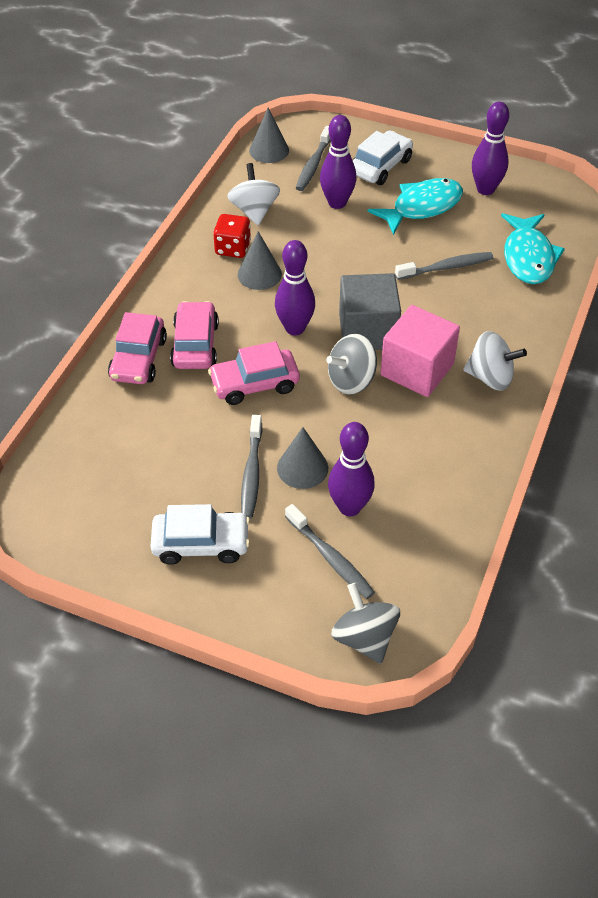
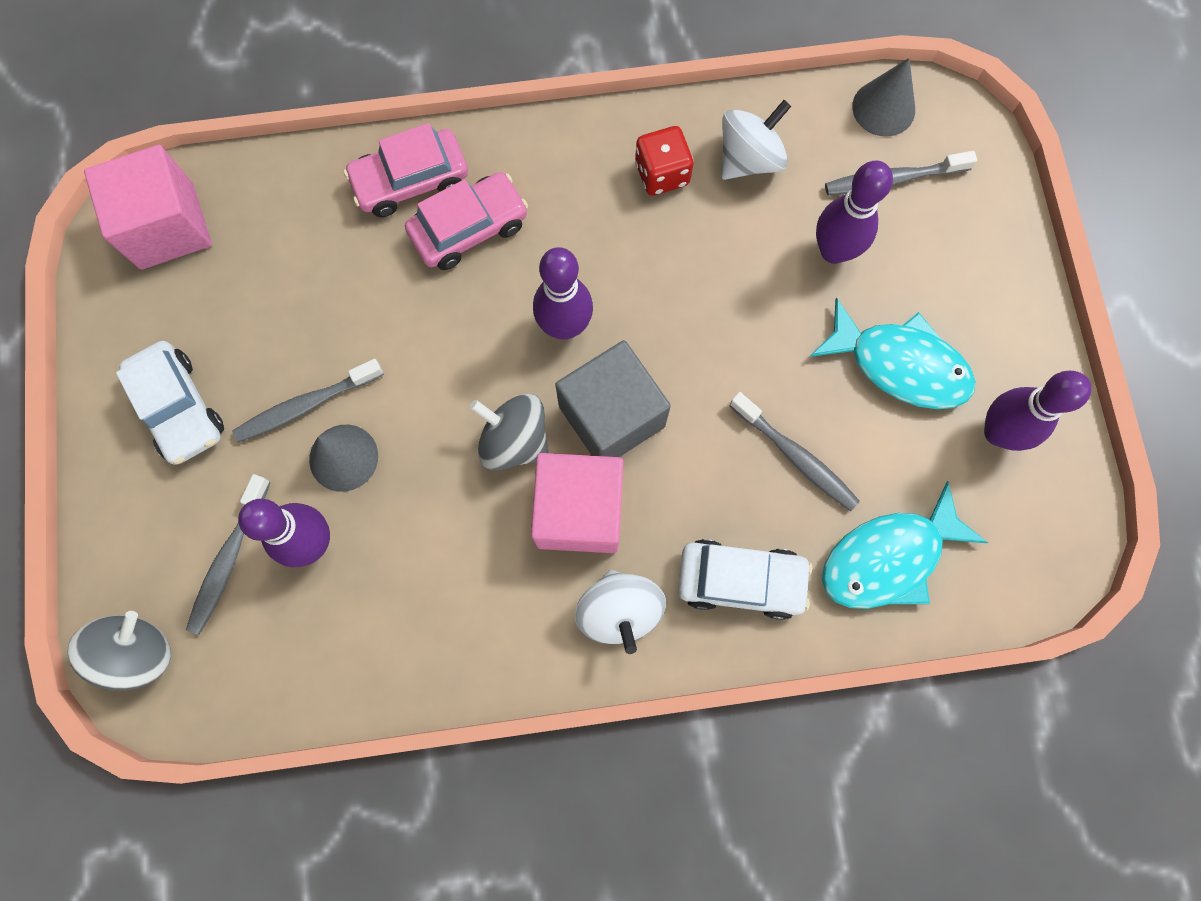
camera: 60 degrees right, 25 degrees up
(59, 498) = (167, 226): none -> pink cube
(255, 384) = (444, 331): pink car -> none
(259, 274) = (635, 231): grey cone -> none
(380, 166) = (950, 266): white car -> white car (740, 580)

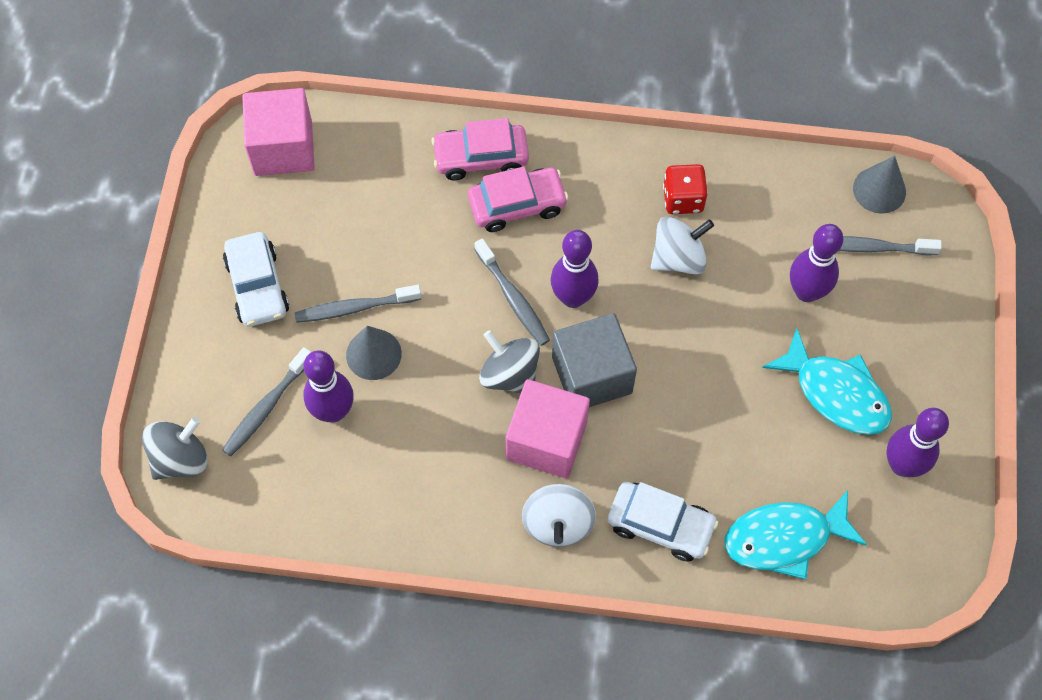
camera: 15 degrees right, 10 degrees down
(749, 159) = (757, 204): white spinning top -> white spinning top (678, 258)
(795, 456) = (731, 442): grey toothbrush -> grey toothbrush (513, 298)

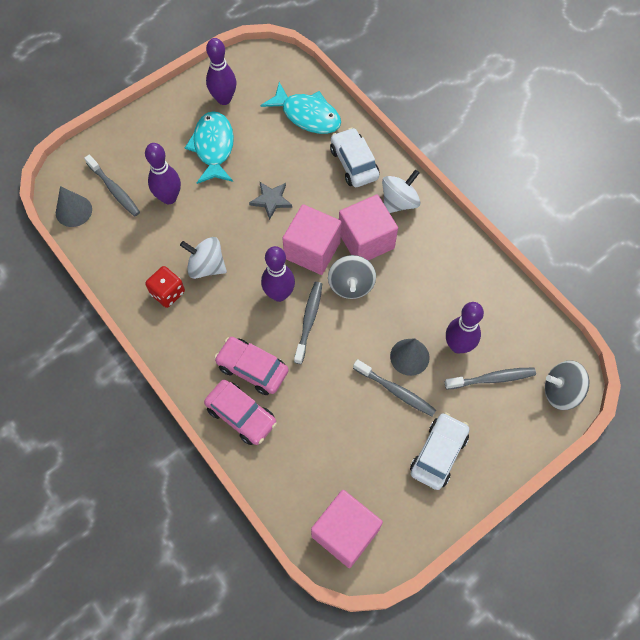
camera: 135 degrees left, 0 degrees up
(592, 375) = (312, 250): grey cube -> pink cube
(699, 390) = (271, 200): none -> grey star

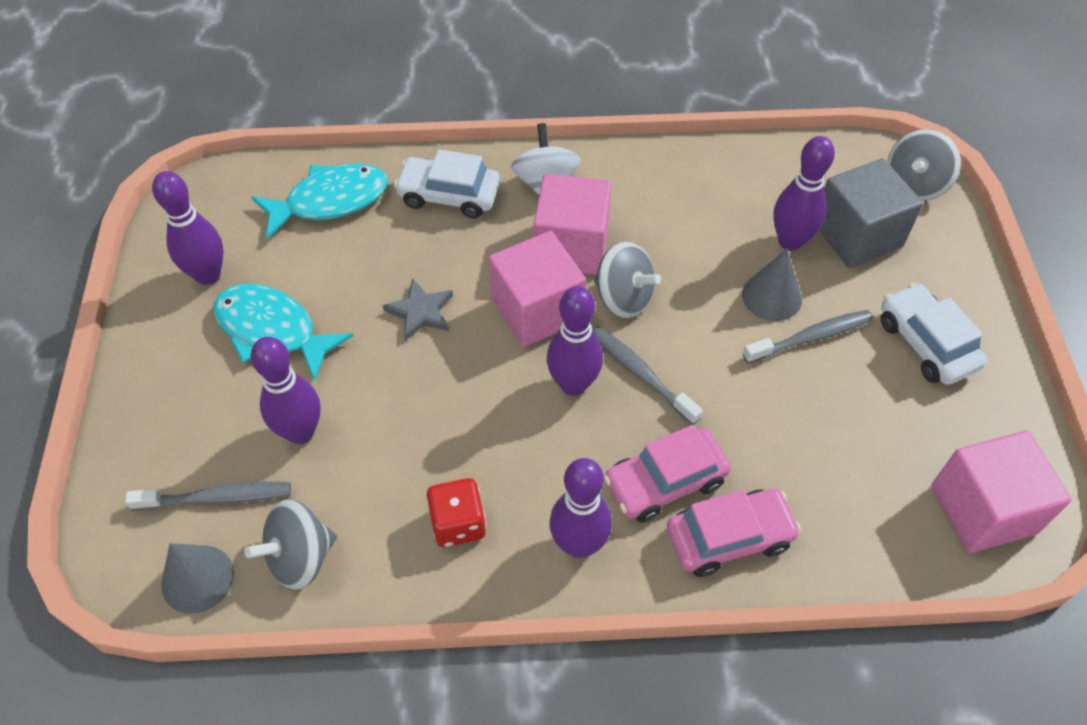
camera: 55 degrees left, 10 degrees down
(108, 242) = (300, 558): none -> grey spinning top
(192, 350) = (579, 544): none -> purple bowling pin
(206, 266) = (456, 448): white spinning top -> none
(492, 379) = (857, 235): grey toothbrush -> grey cube

